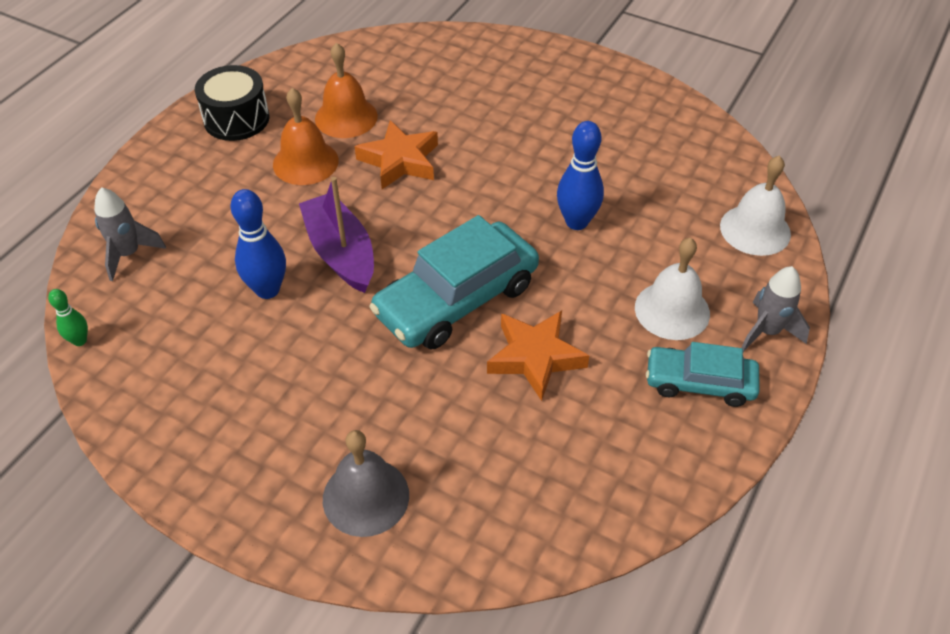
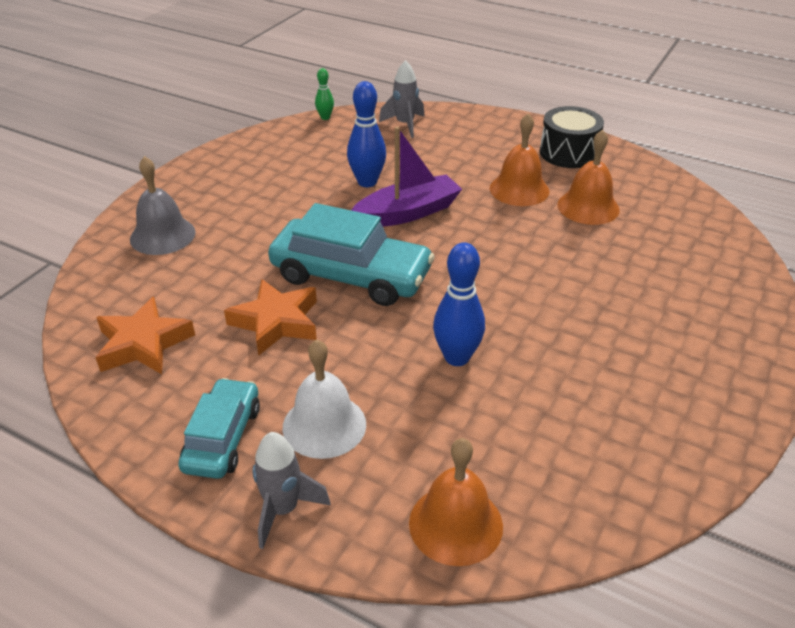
camera: 90 degrees right, 10 degrees down
(400, 161) = (532, 239): orange star -> orange star (143, 344)
(456, 299) = (351, 275): turquoise car -> turquoise car turned 150 degrees clockwise
(755, 230) = (455, 524): white bell -> orange bell

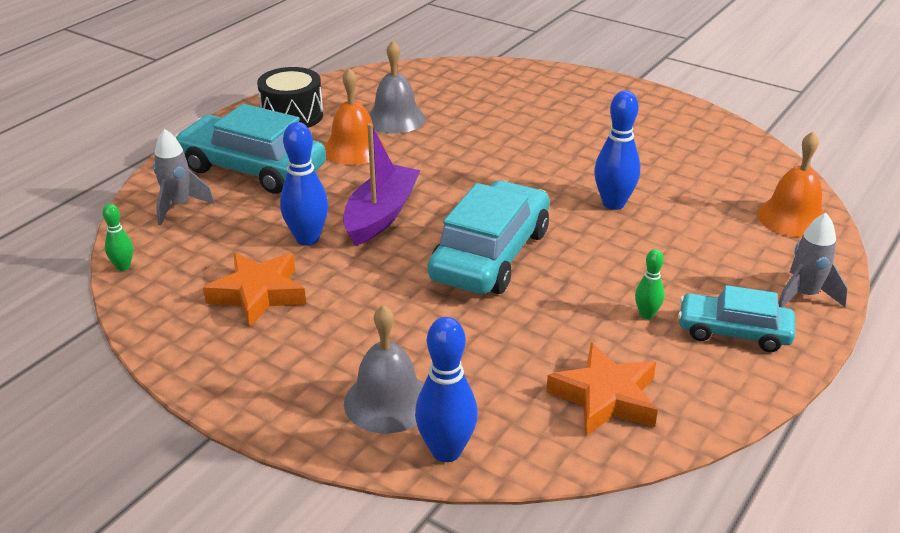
camera: 85 degrees left, 5 degrees down
(104, 264) = (446, 451): none -> blue bowling pin
(255, 374) = (646, 314): none -> green bowling pin
(276, 322) = (567, 303): orange star -> orange star (258, 294)
(324, 425) = (707, 274): white bell -> none
(408, 213) = (381, 215): purple boat -> purple boat turned 45 degrees clockwise
(469, 146) = (252, 168): none -> turquoise car
(588, 207) = (395, 119): orange bell -> grey bell

